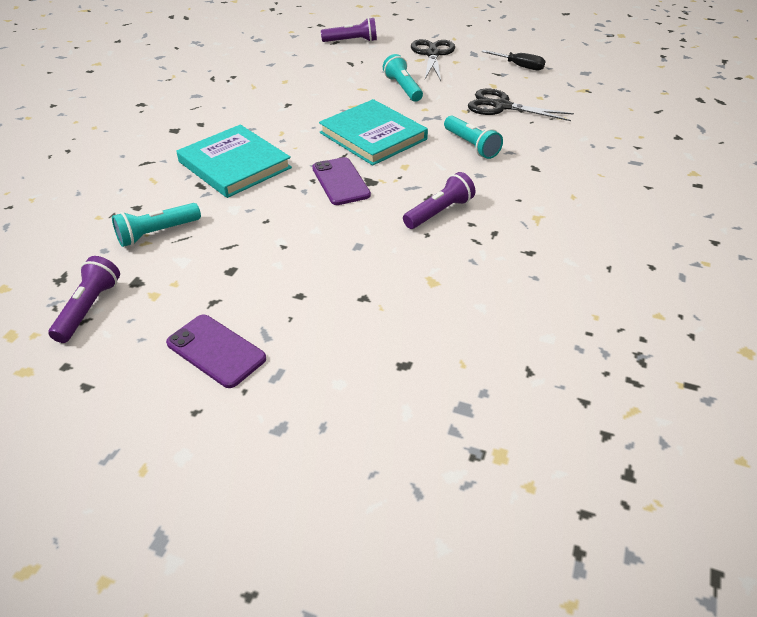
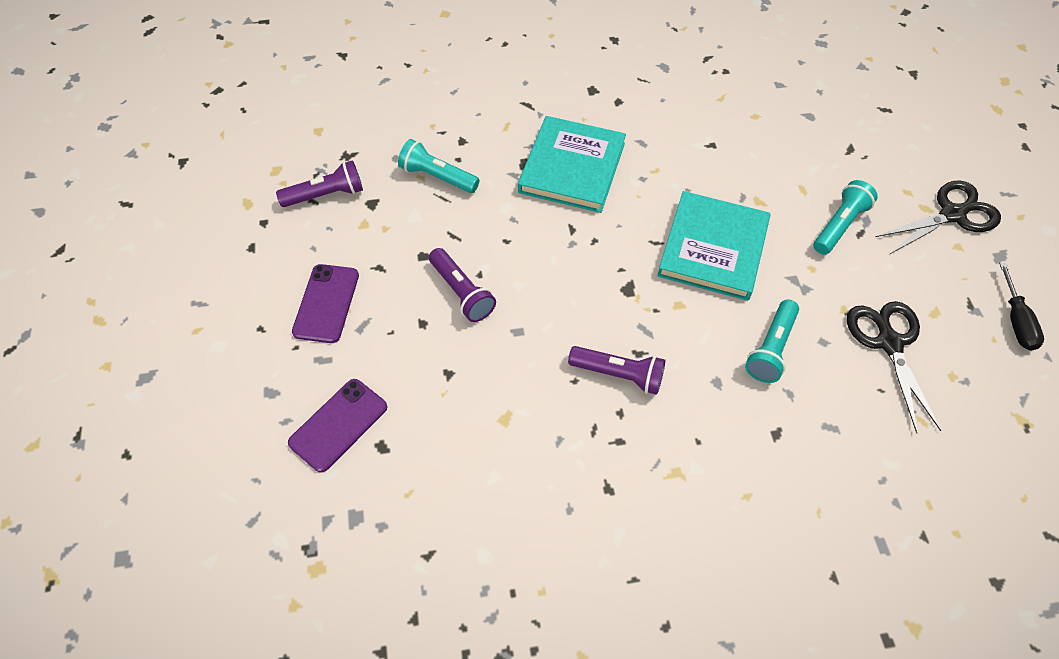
camera: 60 degrees right, 15 degrees up
(340, 181) = (608, 264): purple phone -> purple phone (338, 425)
(351, 41) = (903, 122): purple flashlight -> purple flashlight (462, 292)

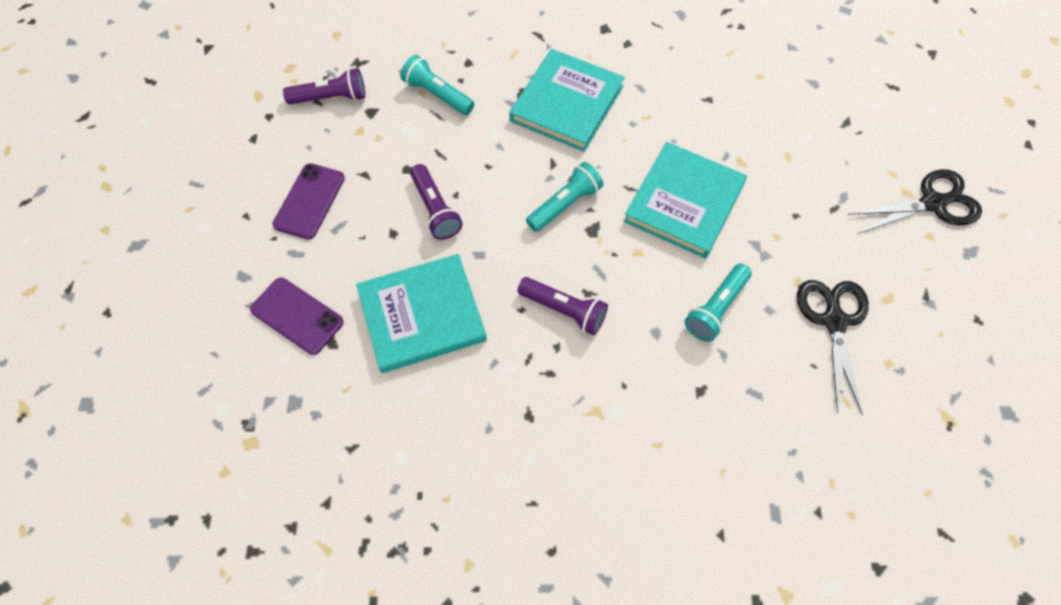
camera: 10 degrees right, 5 degrees up
(338, 425) = (297, 316): purple phone -> purple phone turned 75 degrees clockwise
(472, 403) = (422, 315): none -> turquoise book
(839, 225) = (815, 198): turquoise flashlight -> turquoise flashlight (565, 205)
(1016, 321) = (968, 319): black screwdriver -> none

